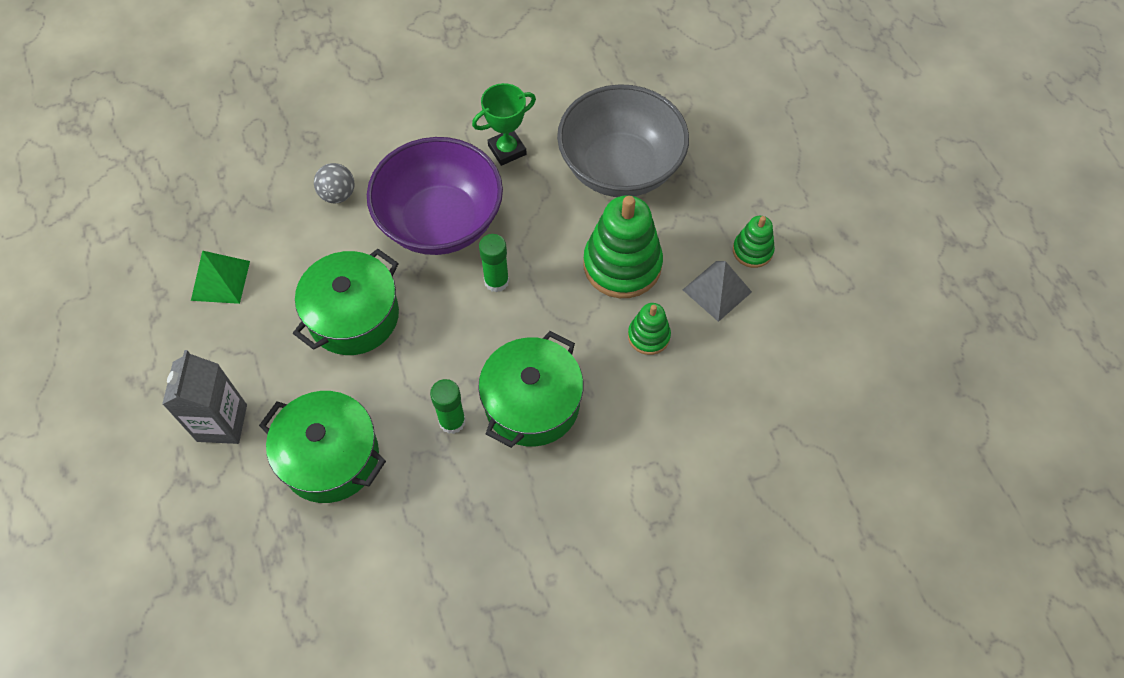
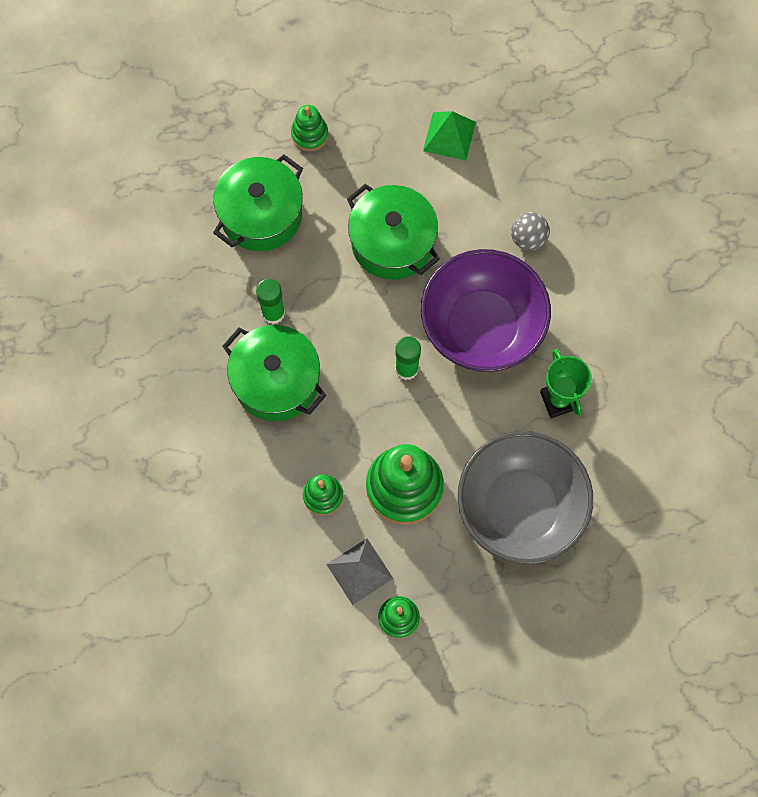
camera: 100 degrees right, 10 degrees up
(222, 423) = (309, 134): grey carton -> green stacking toy

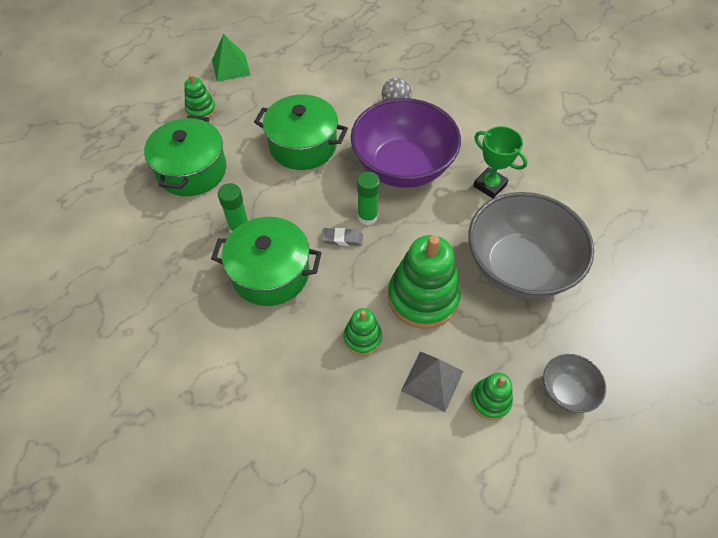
camera: 30 degrees left, 15 degrees down
(366, 380) = (342, 239): none -> grey eraser
(449, 136) = (302, 73): green pyramid -> green pyramid (231, 67)
(473, 649) = (567, 391): none -> grey bowl

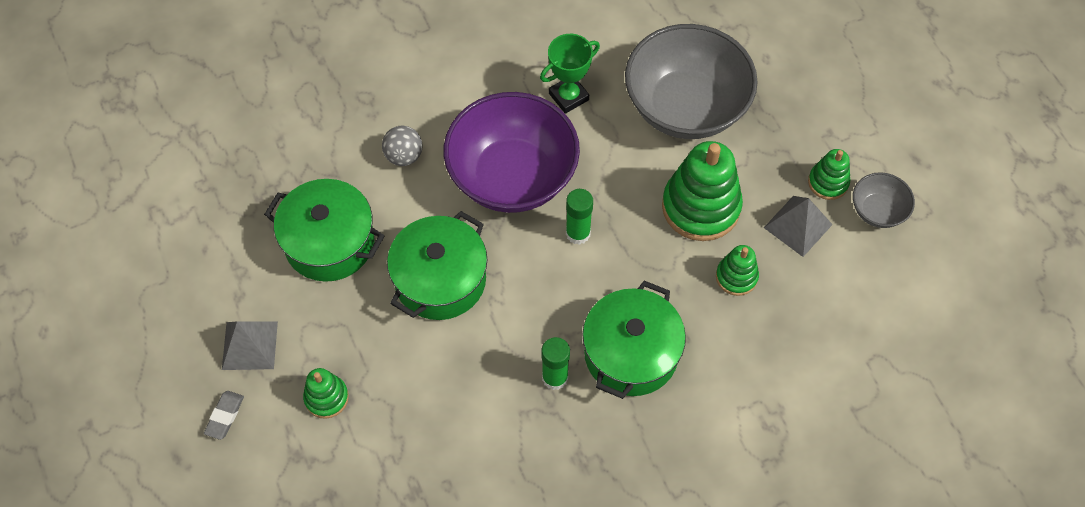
camera: 75 degrees left, 5 degrees up
(192, 170) = (440, 423): green pot -> green pot (329, 242)
(231, 67) = (250, 345): green pyramid -> grey pyramid
(342, 239) = (602, 267): grey eraser -> grey eraser (225, 416)
(567, 391) = (830, 116): grey bowl -> grey bowl (877, 211)

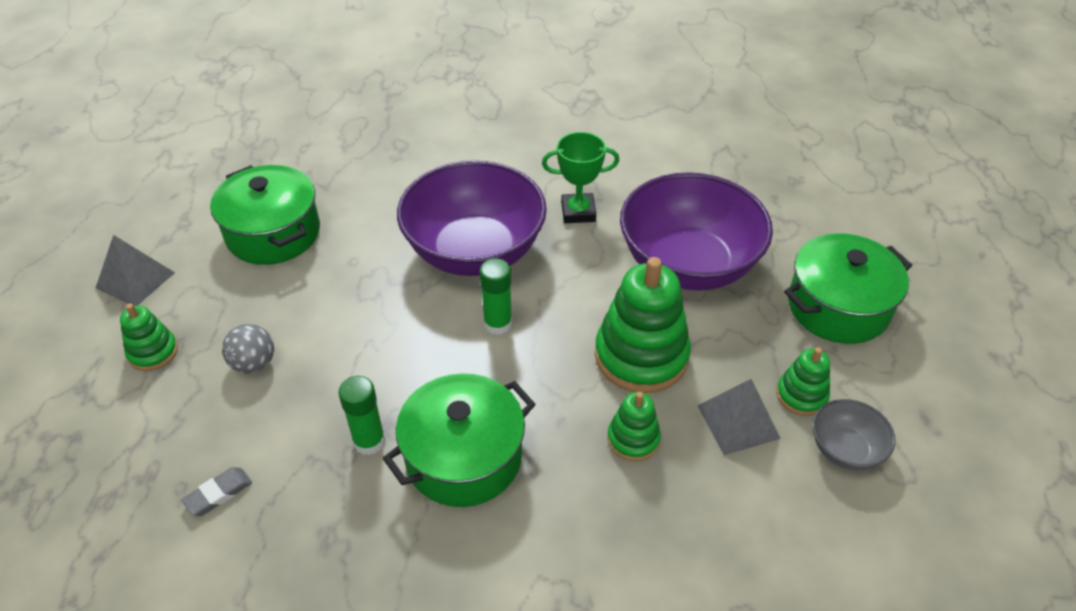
camera: 30 degrees right, 15 degrees down
(225, 416) = (60, 324): grey eraser -> grey eraser (218, 494)
(404, 156) = (393, 197): grey ball -> grey ball (254, 364)
(440, 280) = (338, 304): green pot -> green pot (838, 307)
(685, 107) = (688, 264): grey bowl -> purple bowl

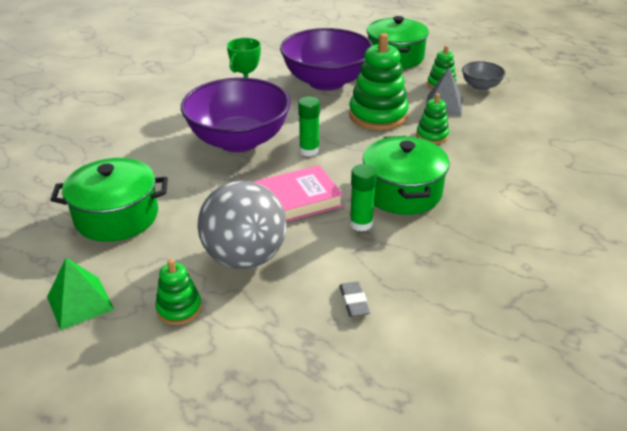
camera: 60 degrees left, 10 degrees down
(135, 280) = (80, 302): grey pyramid -> green pyramid
(254, 364) = (245, 257): grey ball -> grey ball, size x2.09
(383, 359) = (296, 200): none -> pink book

